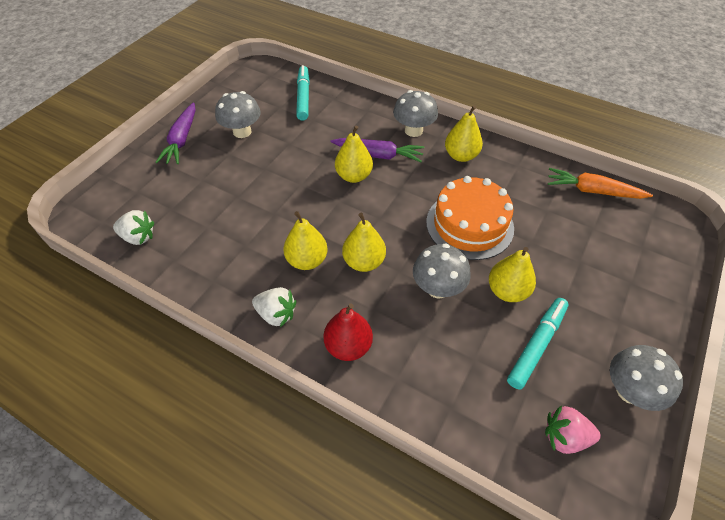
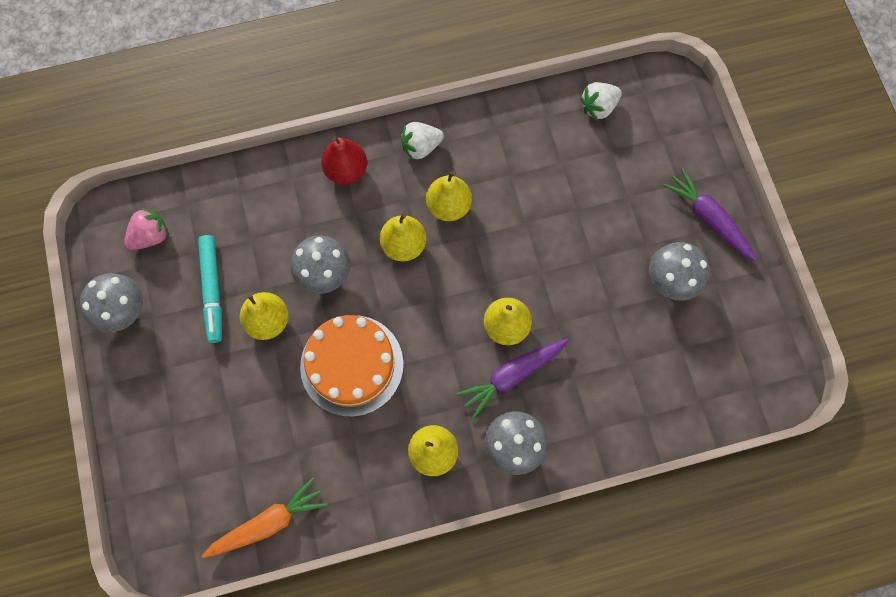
camera: 135 degrees right, 20 degrees up
(303, 97) = (677, 387): turquoise marker -> none

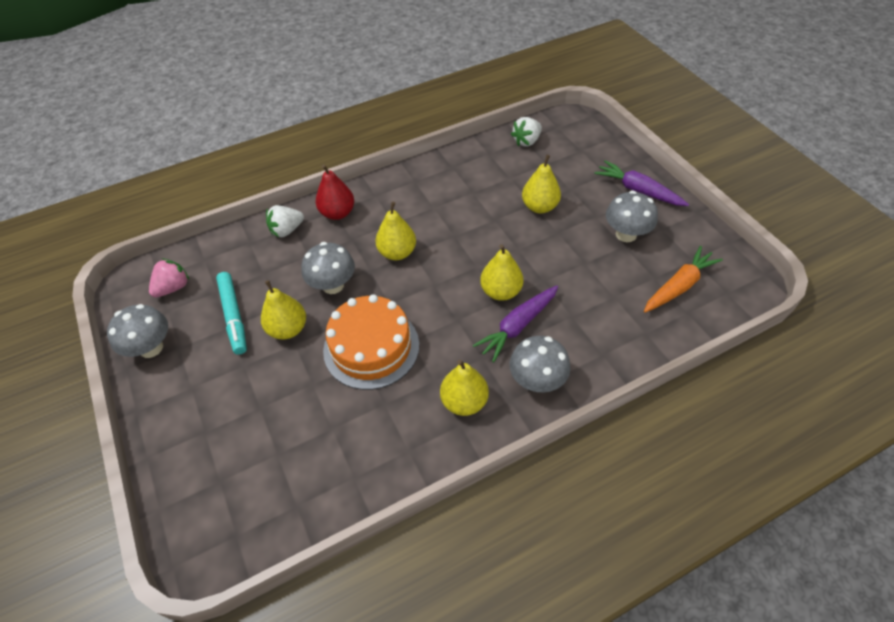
camera: 10 degrees left, 20 degrees down
(268, 523) = (314, 500): orange carrot -> orange carrot (678, 286)
(421, 147) = (395, 188): white strawberry -> white strawberry (287, 230)
(448, 206) = (428, 220): yellow pear -> yellow pear (539, 207)

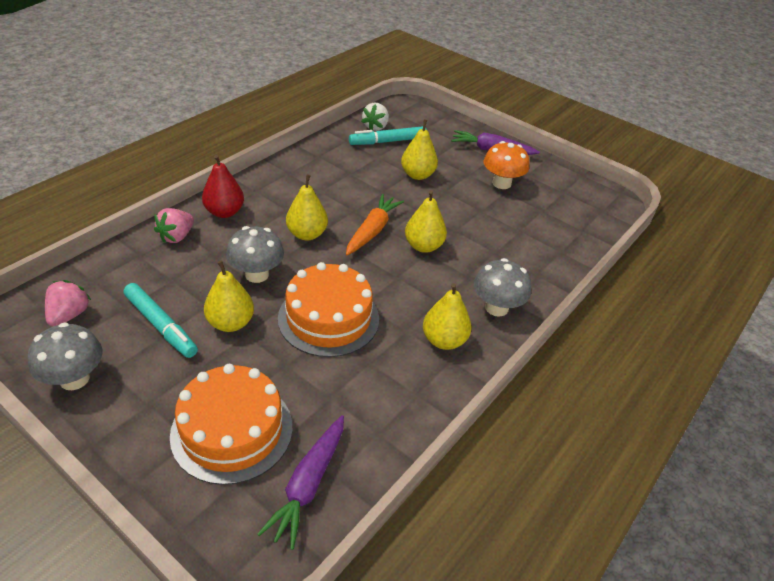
camera: 30 degrees left, 10 degrees down
(239, 433) = (232, 430): none -> orange cake
(287, 230) = (176, 236): white strawberry -> pink strawberry
(518, 326) = (455, 270): purple carrot -> purple carrot (308, 484)
(530, 161) = (388, 141): none -> turquoise marker
(626, 234) = (501, 183): grey mushroom -> orange mushroom
(678, 286) = (565, 213): orange carrot -> orange carrot (372, 231)

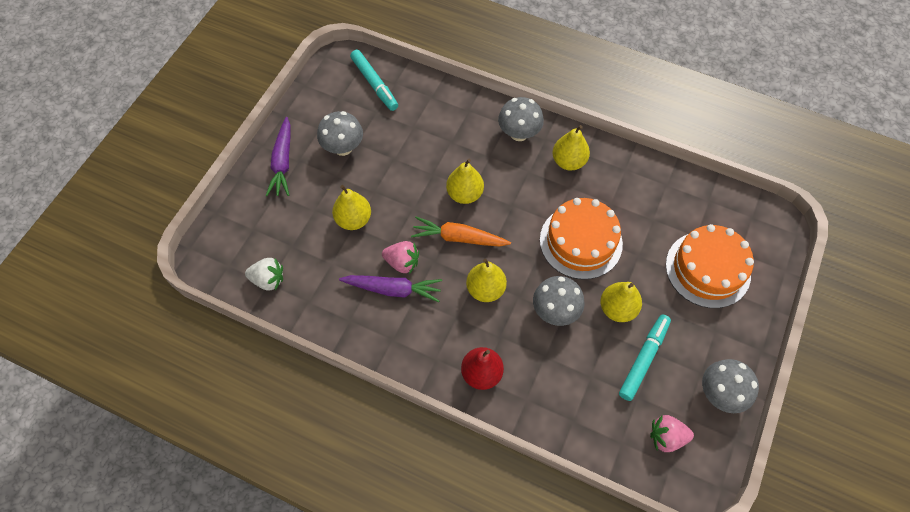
camera: 100 degrees left, 20 degrees up
(176, 236) = (535, 400): pink strawberry -> pink strawberry (402, 262)
(308, 484) = (721, 212): purple carrot -> purple carrot (393, 289)
(388, 141) = (296, 260): turquoise marker -> turquoise marker (374, 84)
(501, 183) = (343, 147): orange mushroom -> grey mushroom

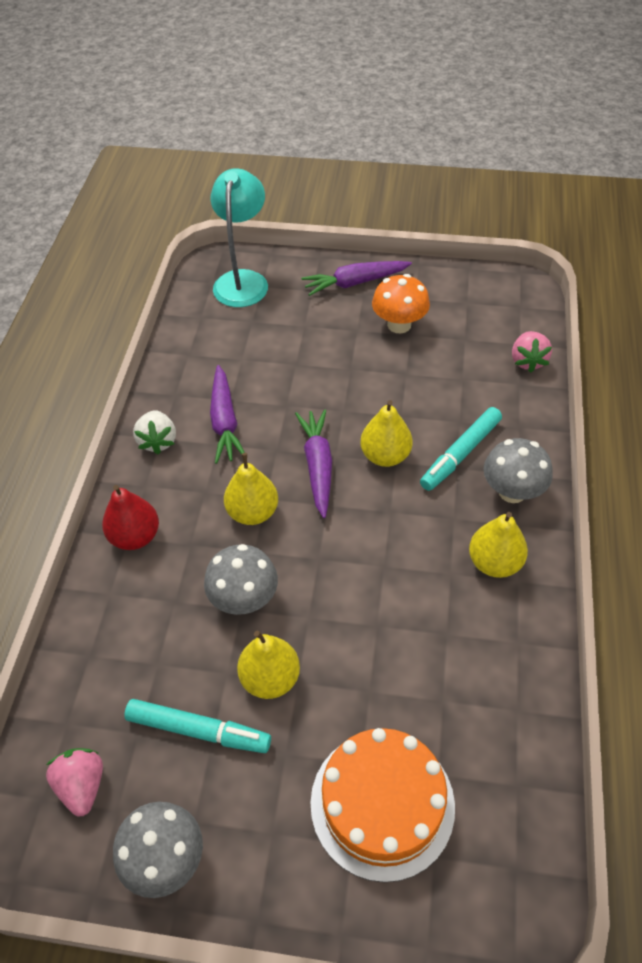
camera: 75 degrees right, 10 degrees down
(238, 241) = (243, 280): none -> turquoise lamp
(268, 280) = (205, 316): white strawberry -> white strawberry (158, 441)
(343, 147) = (399, 325): grey mushroom -> orange mushroom
(353, 219) = (305, 361): yellow pear -> none
(374, 84) = (506, 326): turquoise marker -> turquoise marker (460, 454)
(402, 262) = (263, 420): pink strawberry -> pink strawberry (527, 361)
(459, 238) = (318, 466): orange carrot -> purple carrot
(581, 241) = (364, 607): orange cake -> none

